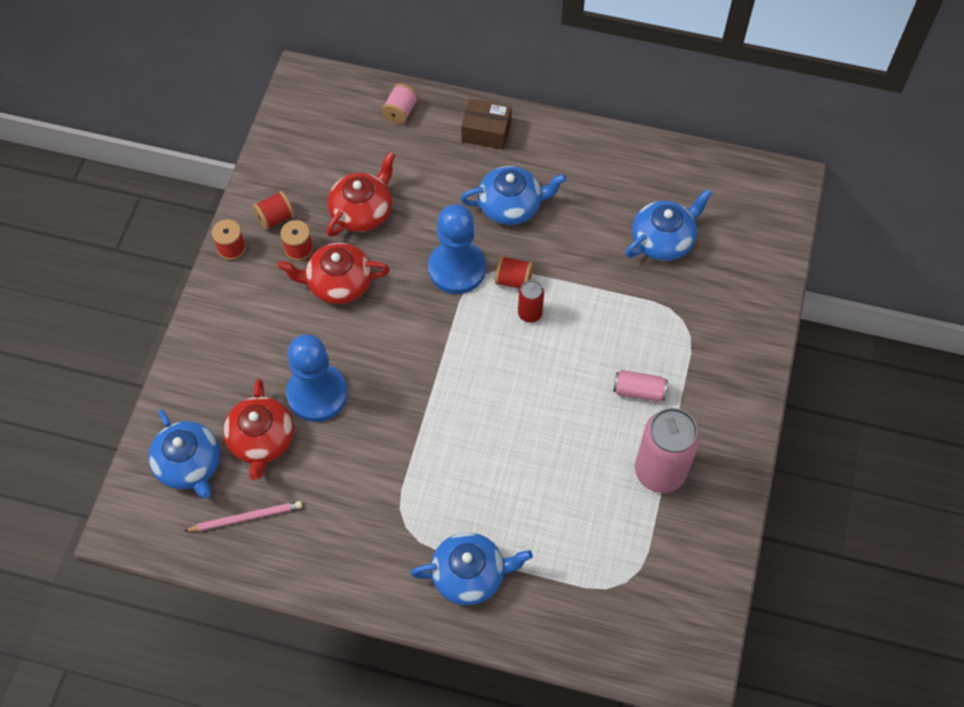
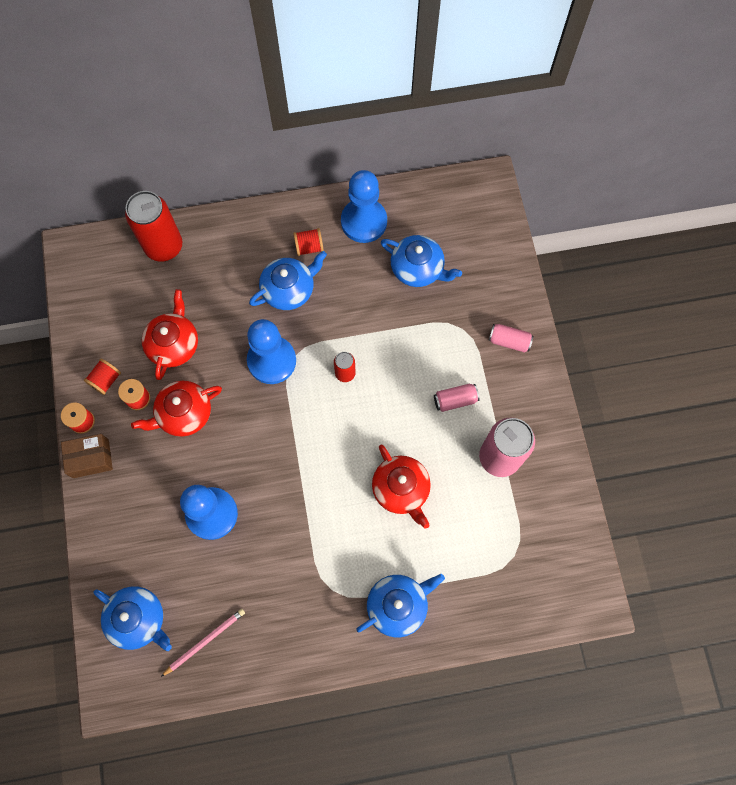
camera: 25 degrees left, 10 degrees up
(261, 440) = (186, 572): red teapot -> red teapot (401, 489)
(400, 112) = (164, 246): pink spool -> red can
(486, 132) = (240, 235): brown box -> brown box (91, 458)
(513, 280) = (320, 351): red spool -> red spool (309, 247)
(626, 169) = (364, 222): none -> blue pawn
(663, 239) = (418, 268): blue teapot -> blue teapot turned 90 degrees clockwise
(731, 355) = (509, 341): none -> pink can

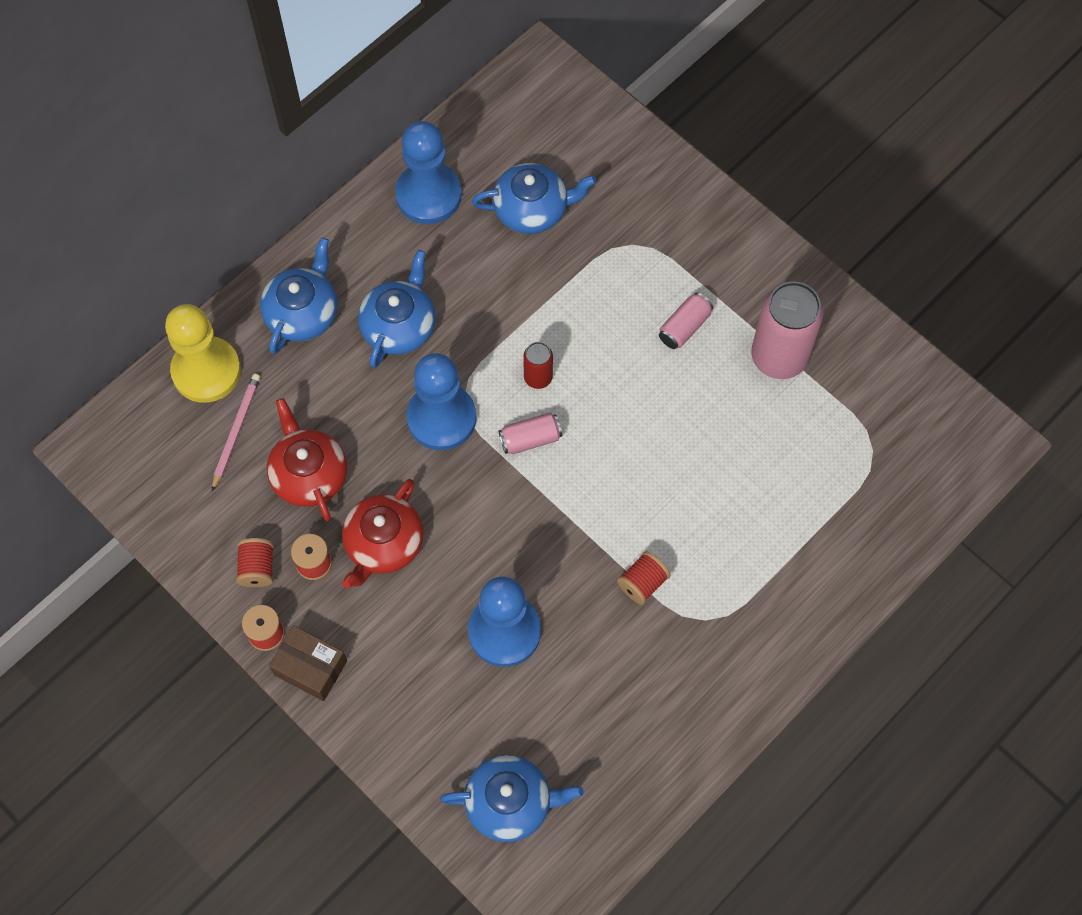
camera: 35 degrees left, 5 degrees down
(91, 458) = (310, 668): brown box -> brown box turned 75 degrees clockwise
(164, 246) = (206, 371): red can -> yellow pawn
(205, 641) = (606, 772): pink pencil -> pink pencil (236, 431)
(309, 247) = (385, 263): red spool -> red spool (642, 583)
(398, 605) = (789, 586): blue teapot -> blue teapot (302, 313)
(401, 489) = (698, 461): red teapot -> none
(509, 341) = (695, 225): pink can -> pink can (530, 439)

